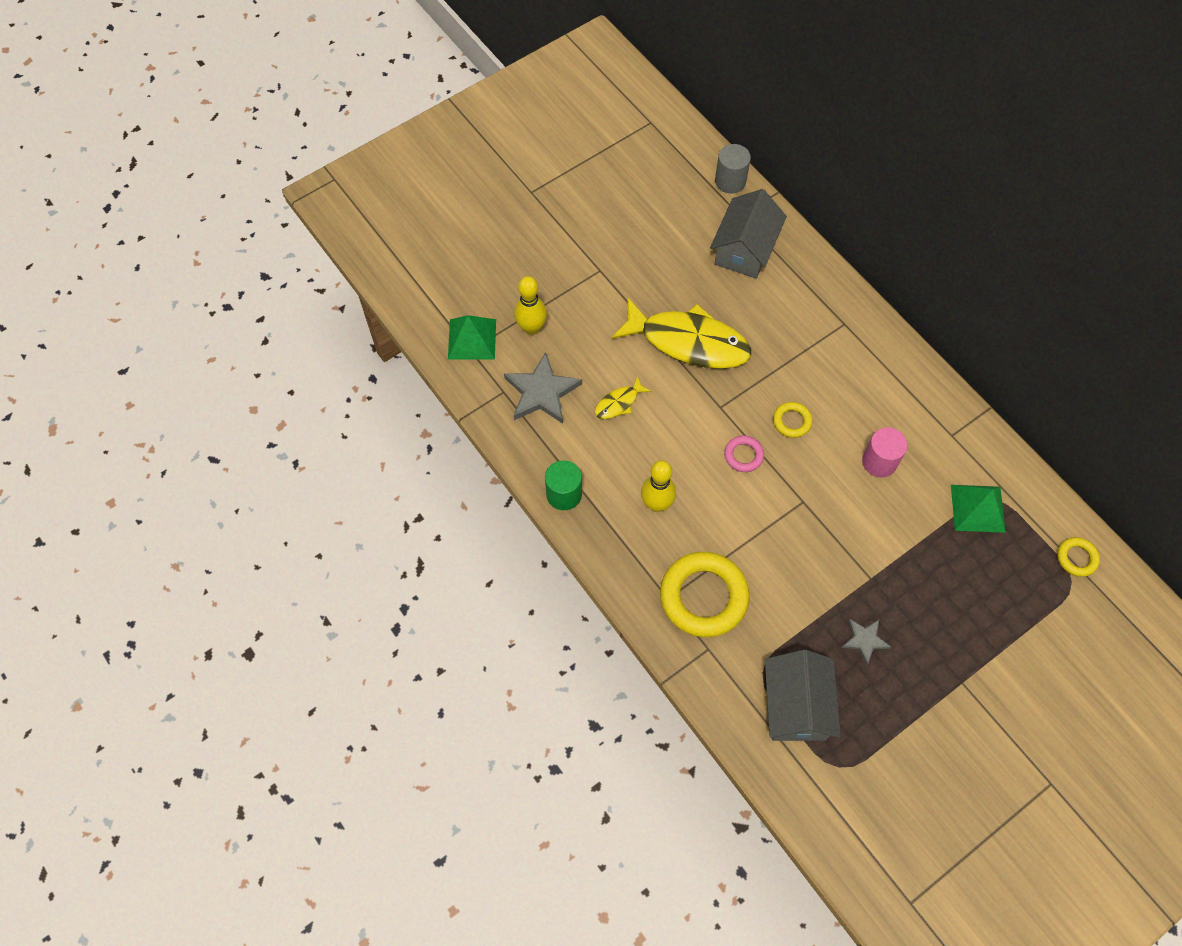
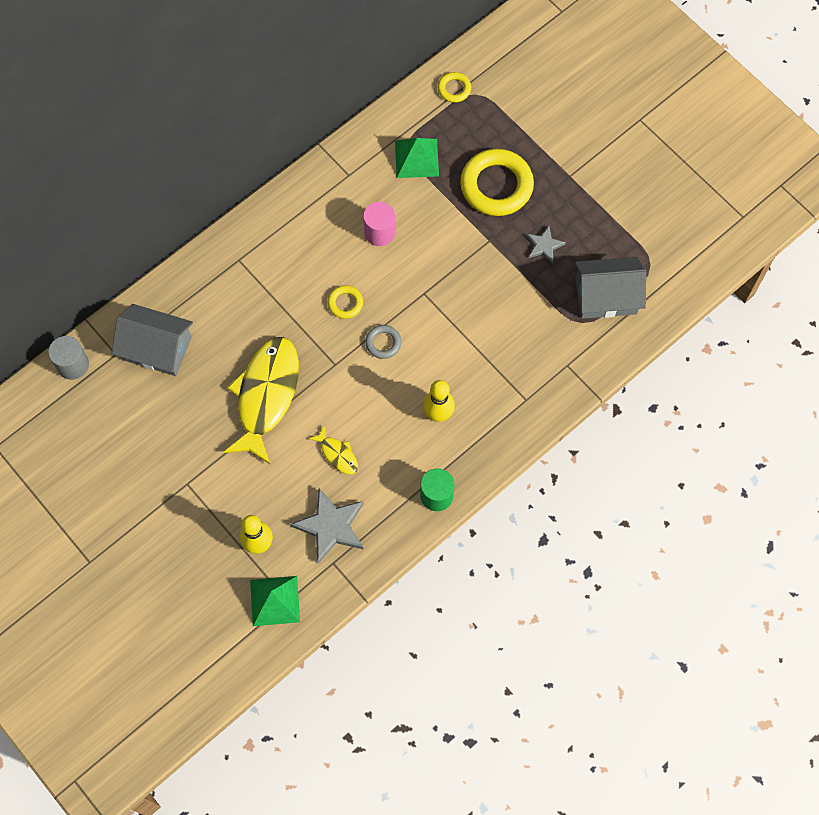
camera: 95 degrees left, 5 degrees up
(703, 597) = (521, 370): yellow ring -> yellow ring (496, 186)
(743, 455) = (383, 343): pink ring -> grey ring

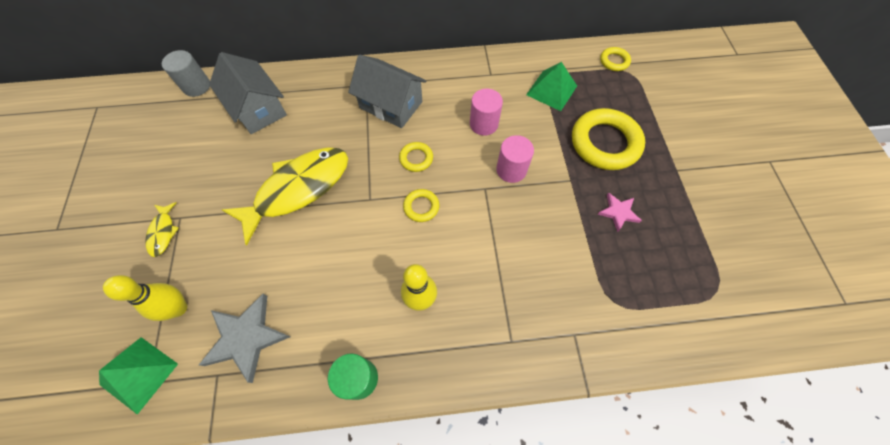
camera: 35 degrees right, 5 degrees down
(337, 454) = (308, 275): yellow fish -> yellow fish (163, 232)
(383, 343) = (421, 207): grey ring -> yellow ring
(434, 262) = (511, 170): none -> pink cylinder
(544, 246) = (618, 212): grey star -> pink star
(606, 296) = (654, 293): grey house -> grey house (391, 105)

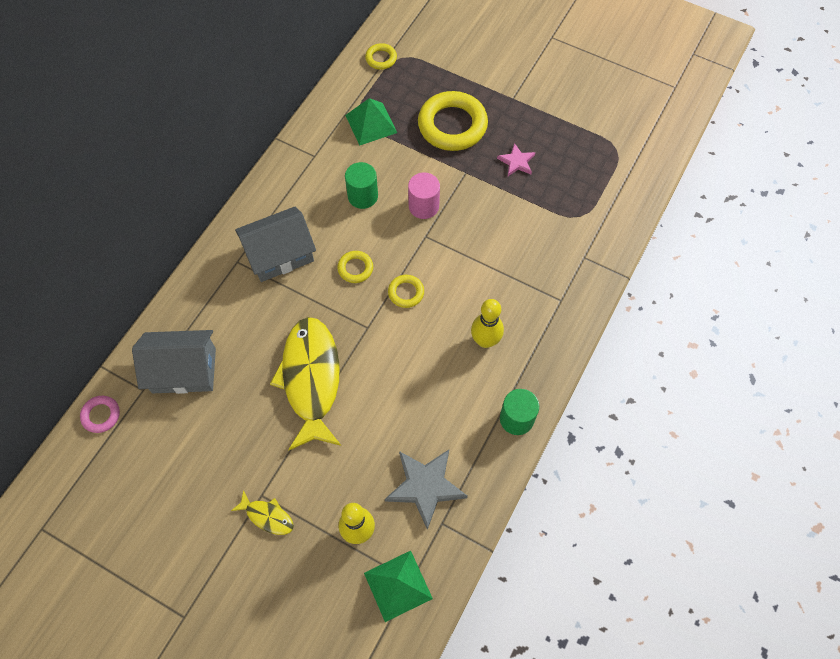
camera: 55 degrees left, 0 degrees up
(196, 86) = (101, 415): grey cylinder -> pink ring
(483, 124) = (362, 196): pink cylinder -> green cylinder

